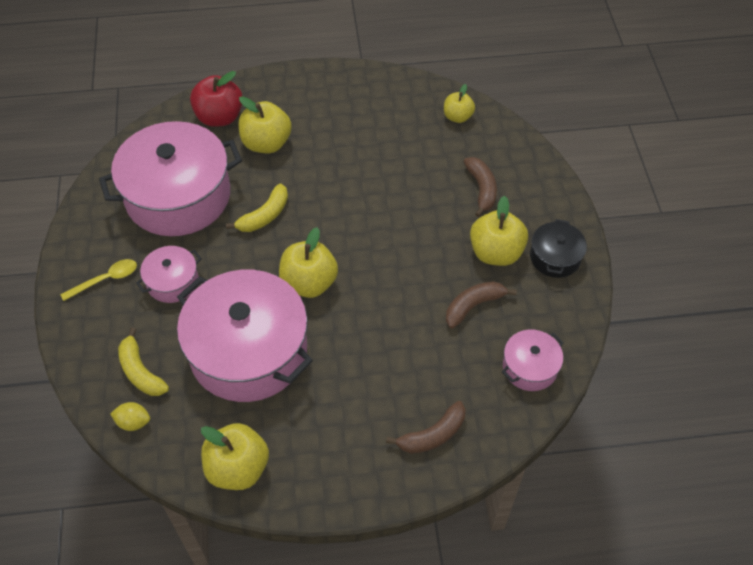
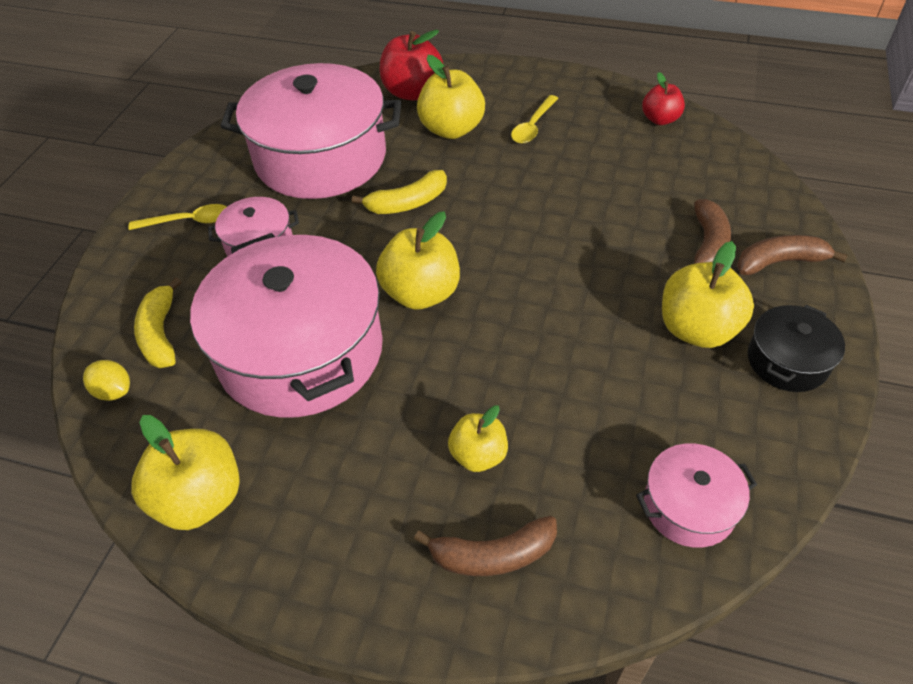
camera: 25 degrees right, 5 degrees down
(326, 124) = (533, 126): none -> yellow spoon
(414, 94) = (660, 119): none -> red apple
(457, 117) = (708, 155): yellow apple -> yellow apple (478, 455)
(473, 306) = (634, 390): brown banana -> brown banana (779, 262)

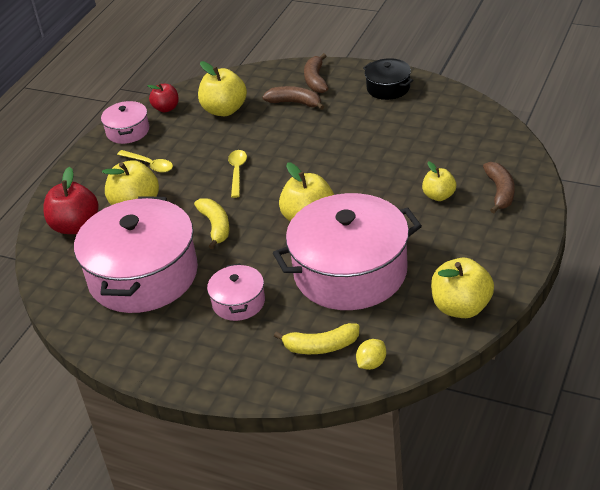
camera: 80 degrees left, 10 degrees down
(188, 221) = (198, 348): yellow spoon -> yellow spoon (237, 172)
(689, 506) = (474, 128): pink pot -> pink pot (128, 131)
(697, 329) = (361, 114): yellow apple -> yellow apple (224, 110)

